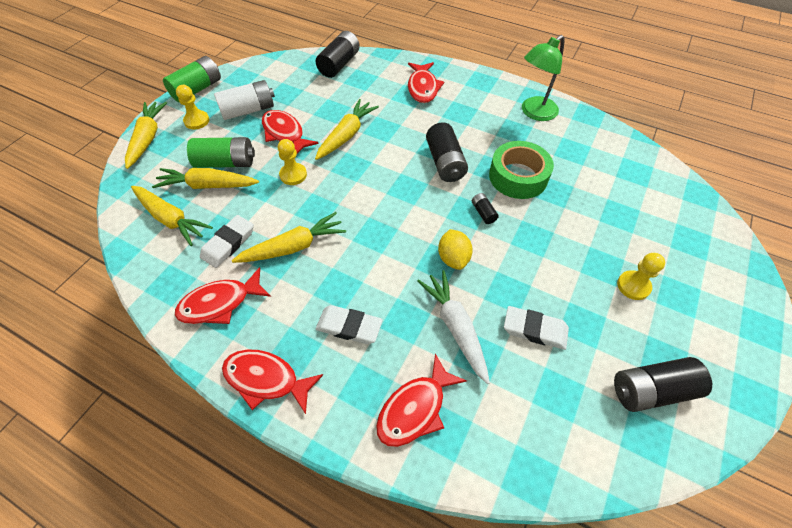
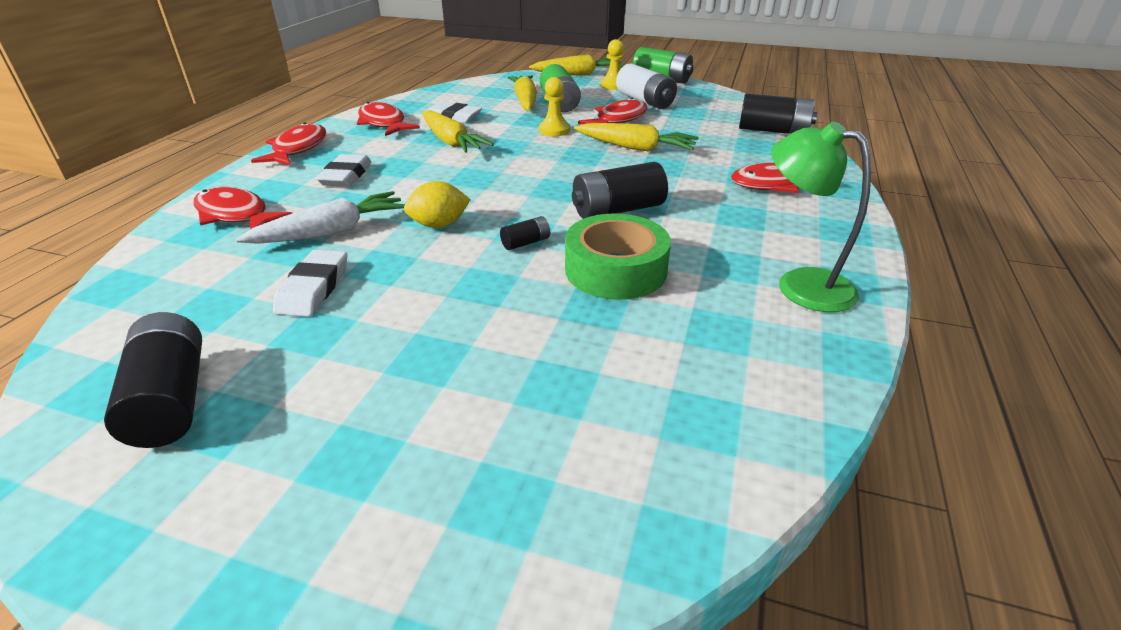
camera: 80 degrees right, 20 degrees down
(171, 219) = (479, 95): yellow carrot -> none
(633, 286) = (380, 393): yellow pawn -> none

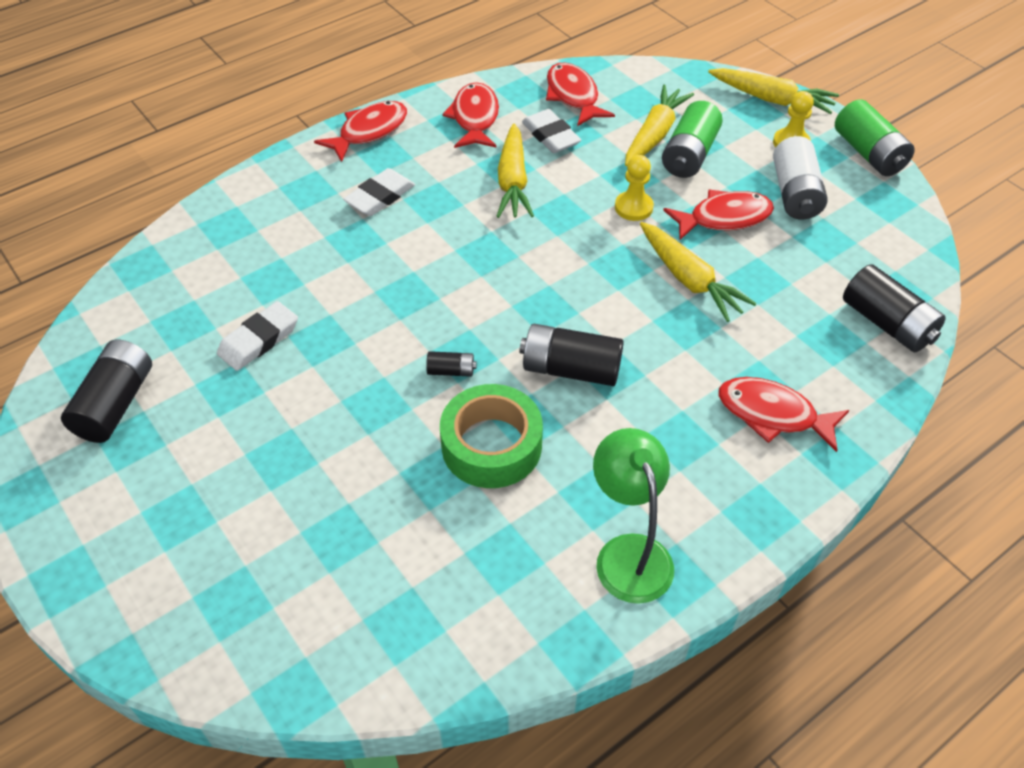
camera: 35 degrees right, 15 degrees up
(235, 215) = (262, 215): red fish -> red fish (573, 96)
(332, 231) = (316, 275): white carrot -> none
(439, 225) = (402, 309): yellow lemon -> none

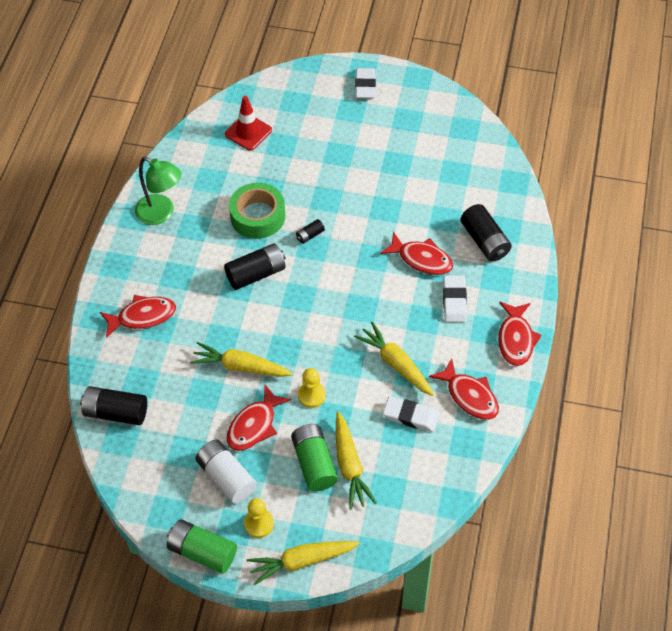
camera: 140 degrees right, 5 degrees up
(116, 404) = (433, 126): black battery -> black battery (485, 241)
(259, 340) = (412, 189): white eraser -> white eraser (365, 86)
(363, 600) = (248, 132): none -> red traffic cone
(573, 96) = (431, 462): red fish -> red fish (421, 259)

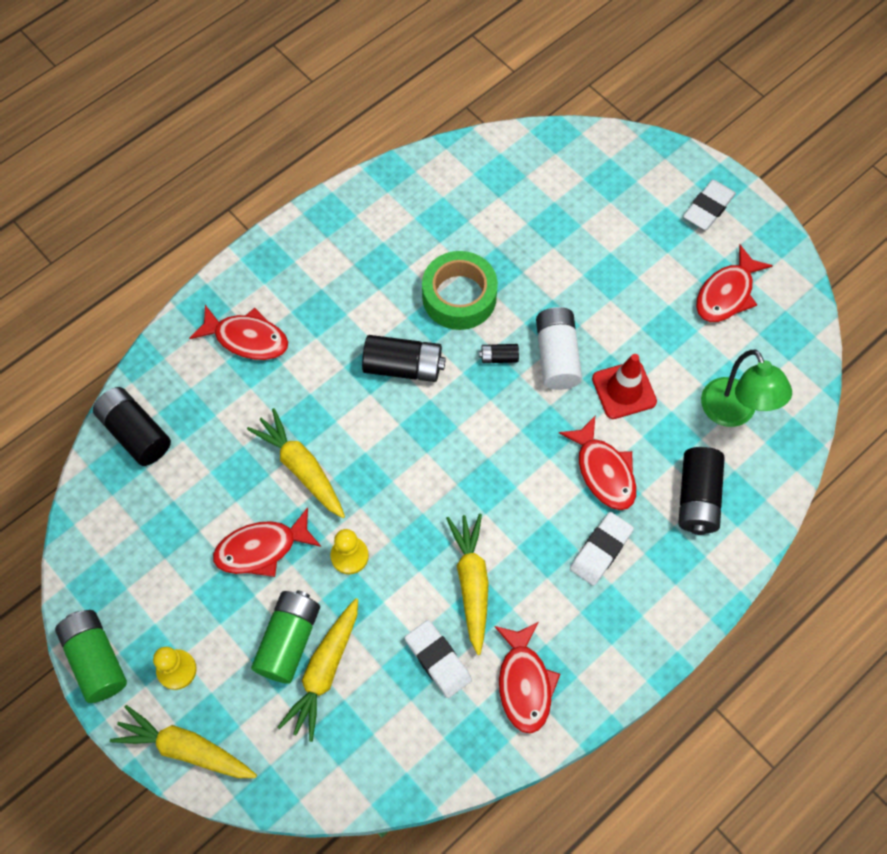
camera: 35 degrees right, 10 degrees up
(161, 213) = (359, 228): green lamp -> green lamp (733, 413)
(226, 477) = (186, 589): white battery -> white battery (557, 356)
(248, 132) = (528, 186): red traffic cone -> red traffic cone (624, 390)
(516, 339) = (636, 649): red fish -> red fish (727, 293)

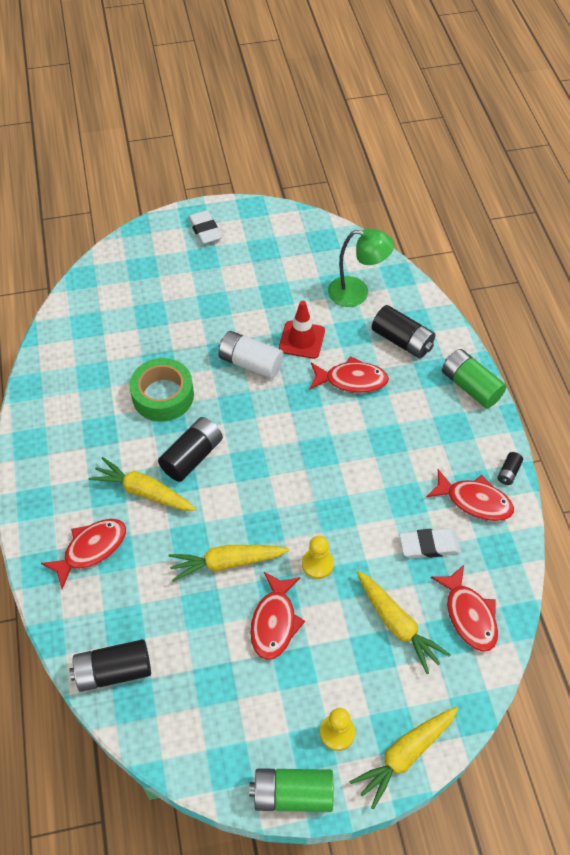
camera: 60 degrees left, 10 degrees down
(289, 640) = (359, 638): green battery -> green battery (470, 386)
(471, 582) = (384, 496): yellow carrot -> yellow carrot (143, 491)
(499, 357) = (227, 396): black battery -> black battery (508, 472)
(601, 550) = (406, 410): white eraser -> none
(727, 293) = (272, 253): red fish -> red fish (469, 615)

